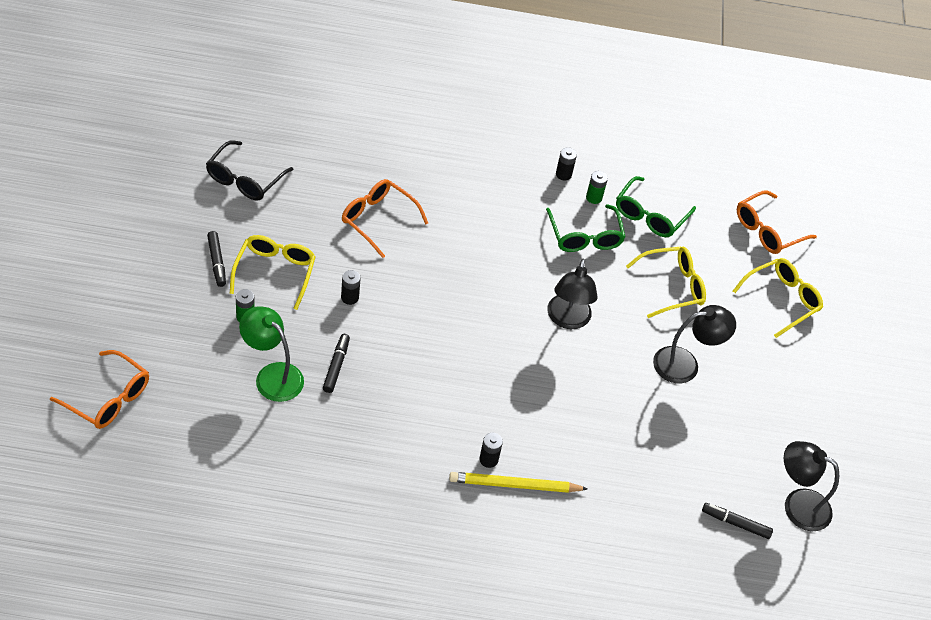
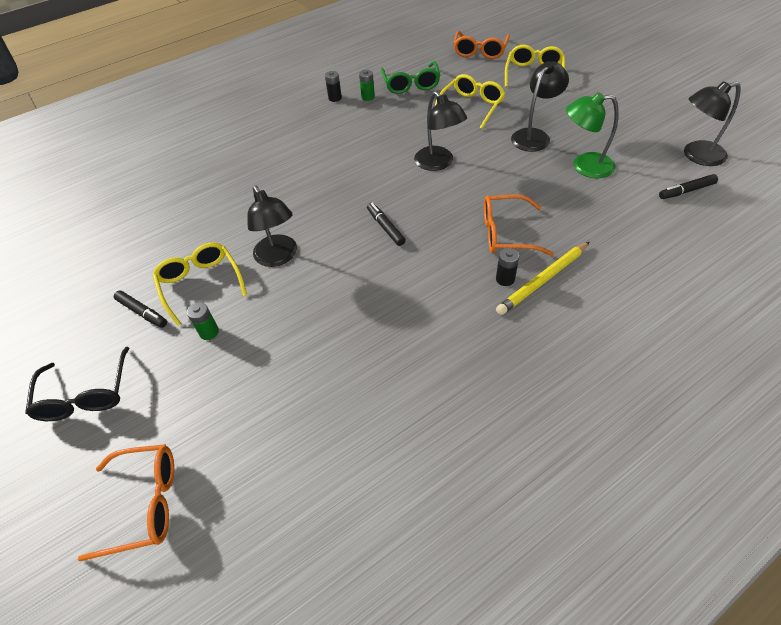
camera: 30 degrees left, 0 degrees up
(244, 179) = (109, 243): black glasses -> black glasses (85, 395)
(272, 375) = (279, 356): green lamp -> green lamp (584, 166)
(336, 366) = (322, 308): black marker -> black marker (385, 227)
(349, 297) = (279, 257): black battery -> black lamp
(377, 219) = (243, 198): orange glasses -> orange glasses (506, 233)
(585, 237) = (389, 117): green glasses -> none

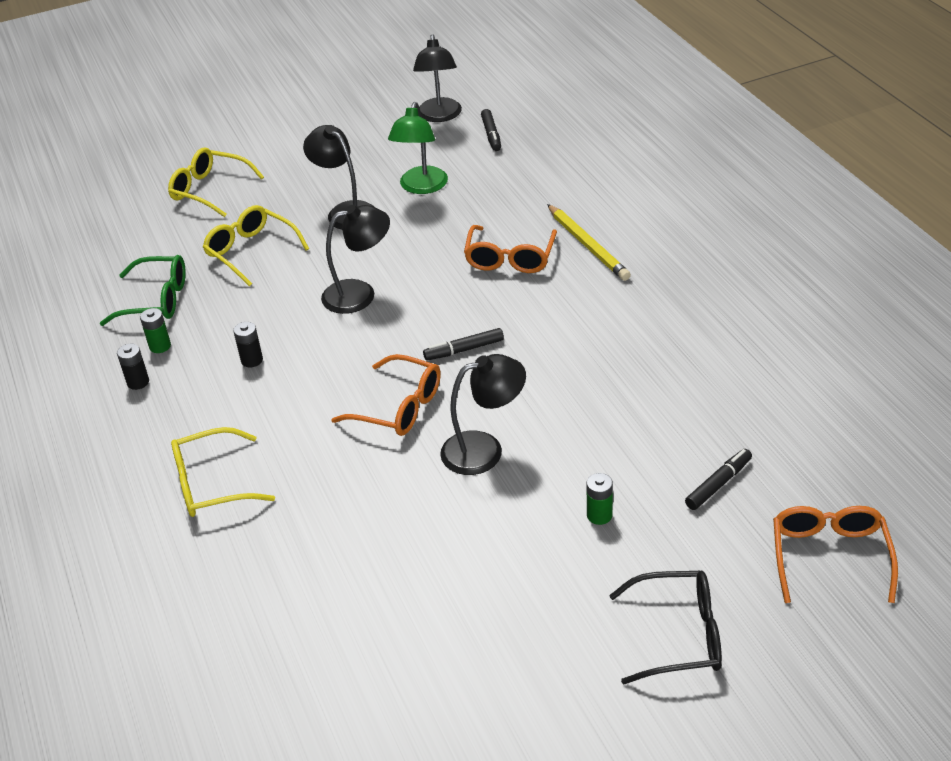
camera: 80 degrees left, 10 degrees down
(142, 312) = (547, 590): black marker -> black marker (718, 484)
(200, 284) = (510, 529): yellow glasses -> yellow glasses (211, 484)
(480, 51) = (117, 226): orange glasses -> orange glasses (399, 407)
(505, 279) = (579, 269): black battery -> black battery (252, 360)

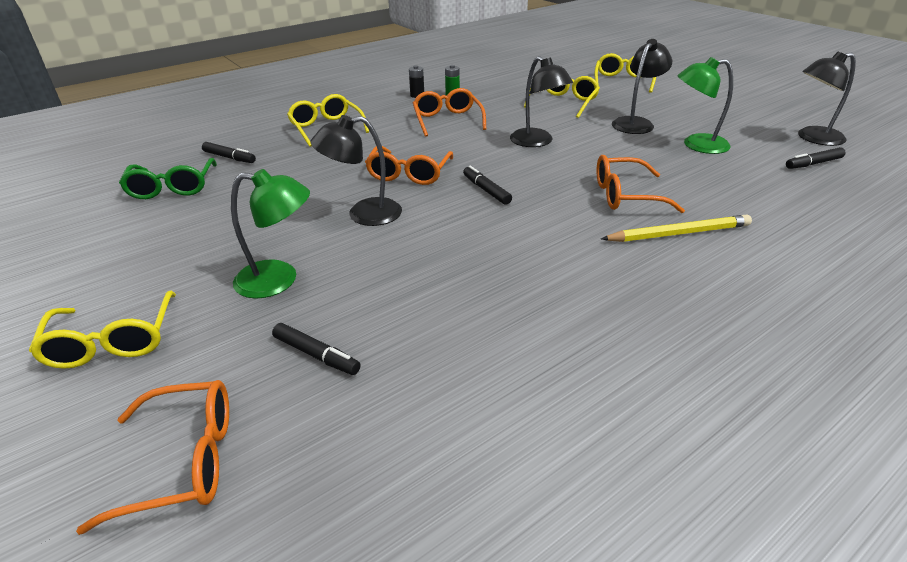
camera: 75 degrees right, 5 degrees down
(157, 300) = (497, 87): green glasses -> green glasses (172, 188)
(252, 360) = (447, 120): black battery -> orange glasses
(268, 590) = (229, 158): none -> black marker
(484, 449) = (363, 214): black lamp -> black lamp turned 105 degrees clockwise
(587, 245) = (678, 233): yellow pencil -> yellow pencil turned 150 degrees counterclockwise
(599, 515) = (279, 280): green battery -> green lamp
(679, 635) = (112, 342): black glasses -> yellow glasses

